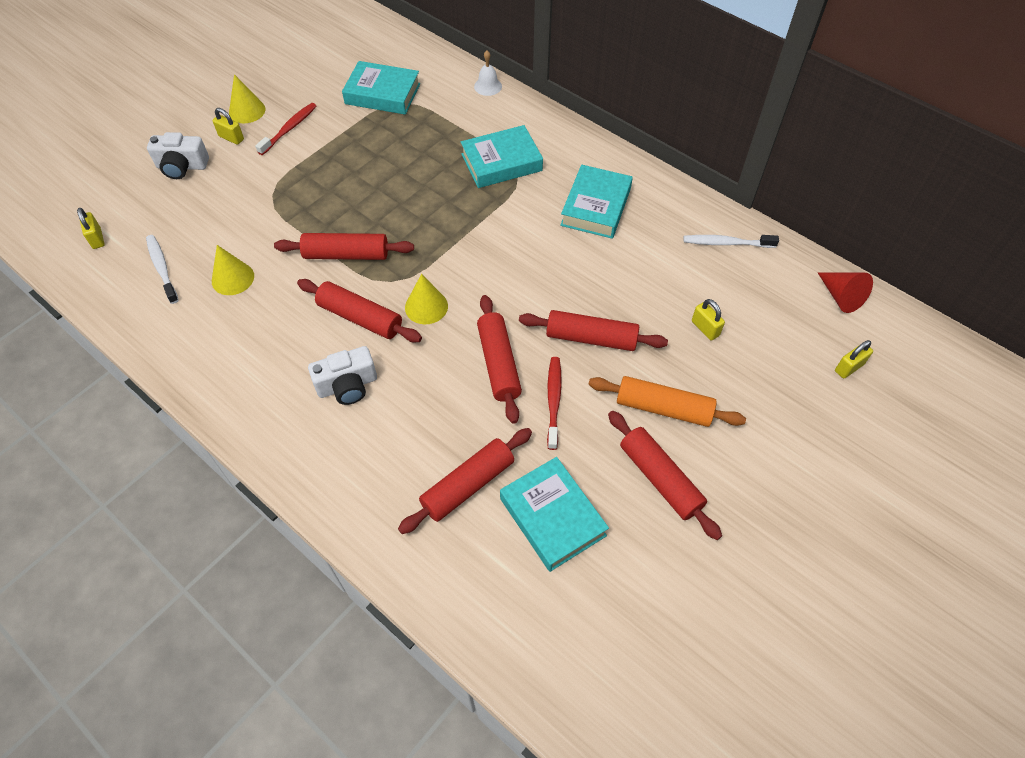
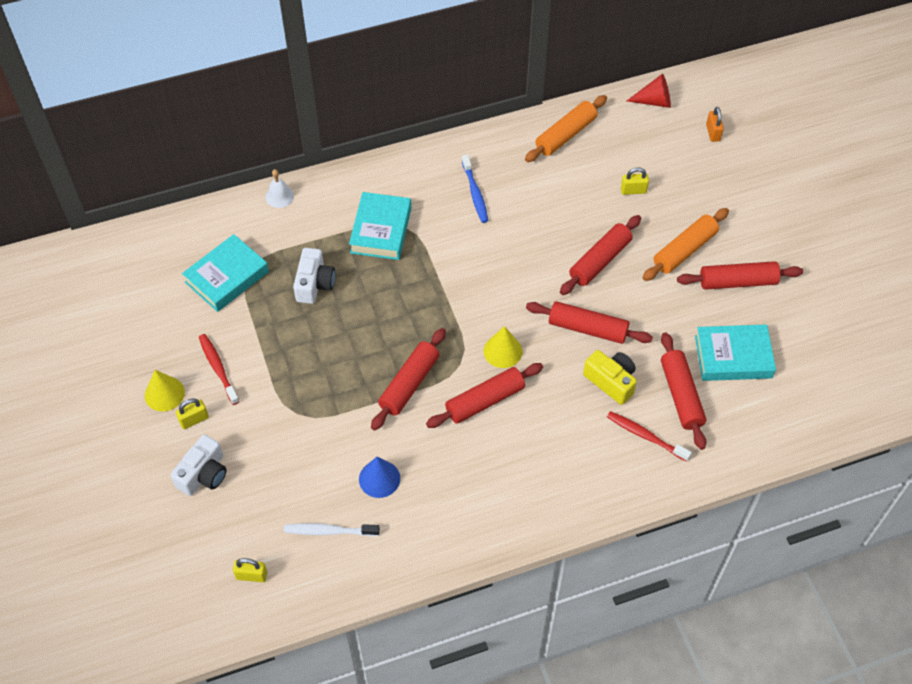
camera: 60 degrees left, 0 degrees up
(233, 278) = (379, 478): yellow cone -> blue cone
(347, 385) = (547, 436): white camera -> white camera (314, 284)
(446, 412) = (611, 381): none -> yellow camera
(553, 401) = (641, 311): red toothbrush -> red toothbrush (645, 436)
(596, 207) = (475, 193): turquoise book -> blue toothbrush
(726, 243) = (566, 135): white toothbrush -> orange rolling pin
(849, 367) = (713, 133): yellow padlock -> orange padlock

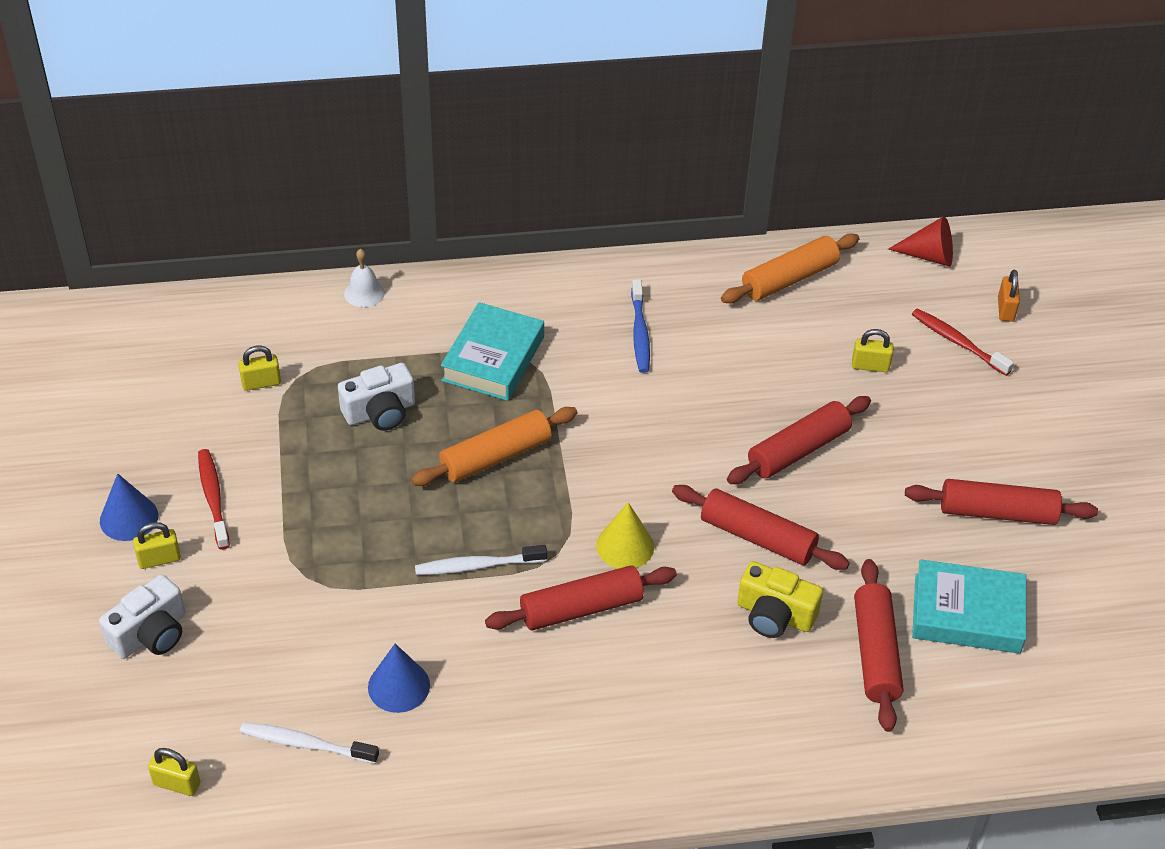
camera: 10 degrees right, 10 degrees down
(164, 394) = (129, 518): yellow cone -> blue cone
(227, 277) = (261, 383): turquoise book -> yellow padlock
(314, 284) = (380, 412): white camera -> white camera turned 45 degrees clockwise
(409, 384) = (477, 566): red rolling pin -> white toothbrush
(611, 381) = (774, 615): yellow camera -> yellow camera turned 150 degrees clockwise
(645, 436) = (808, 700): red toothbrush -> red toothbrush (958, 342)
(684, 250) = (927, 457): orange rolling pin -> orange rolling pin (495, 456)

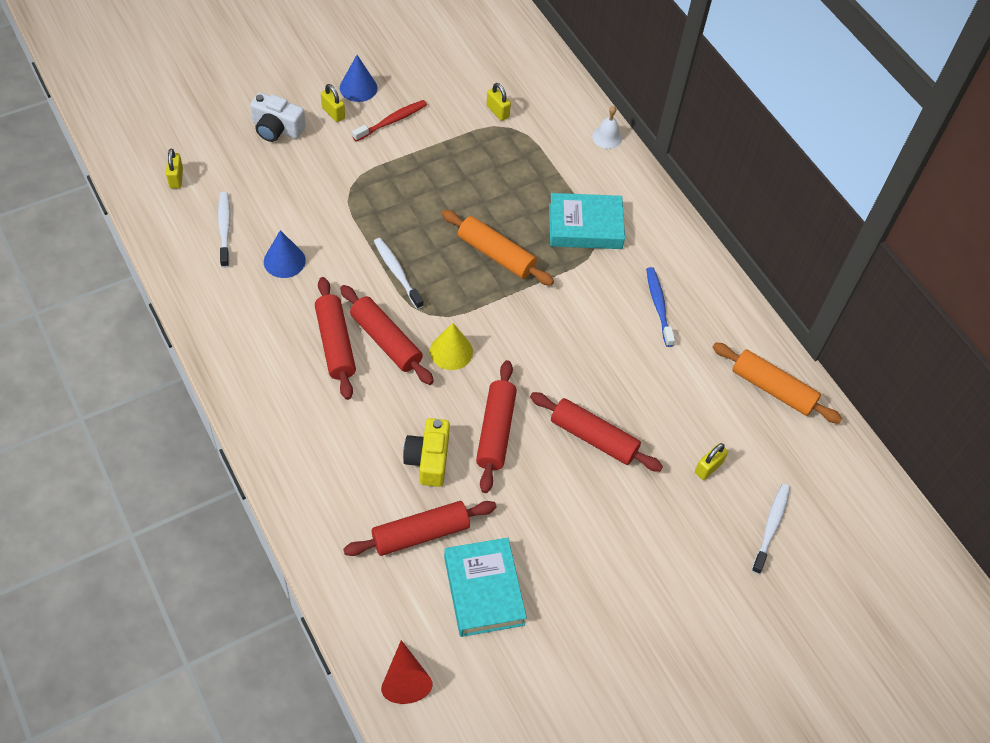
camera: 65 degrees right, 10 degrees up
(380, 412) = (504, 180): white camera -> none
(640, 333) = (658, 306): blue toothbrush -> blue toothbrush turned 105 degrees clockwise
(870, 366) = (708, 467): yellow padlock -> yellow padlock turned 60 degrees clockwise
(929, 256) = (861, 484): red cone -> red cone (405, 680)
(958, 342) = (771, 527): red toothbrush -> white toothbrush
(997, 512) = (597, 593): red rolling pin -> red rolling pin (335, 343)
(1005, 309) = (831, 557): orange padlock -> none

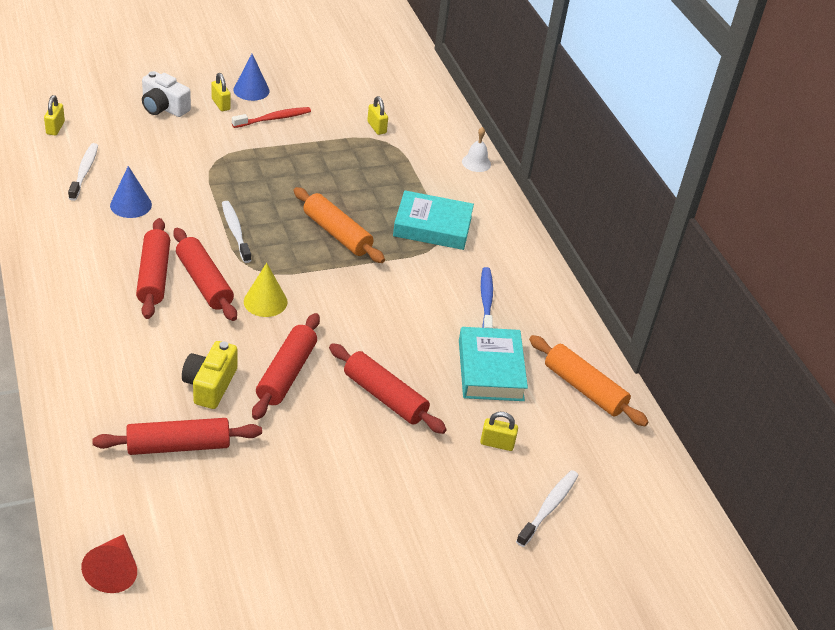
camera: 10 degrees right, 15 degrees down
(483, 590) = (225, 507): turquoise book -> turquoise book (490, 370)
(708, 467) = (497, 443): yellow padlock -> yellow padlock turned 45 degrees clockwise

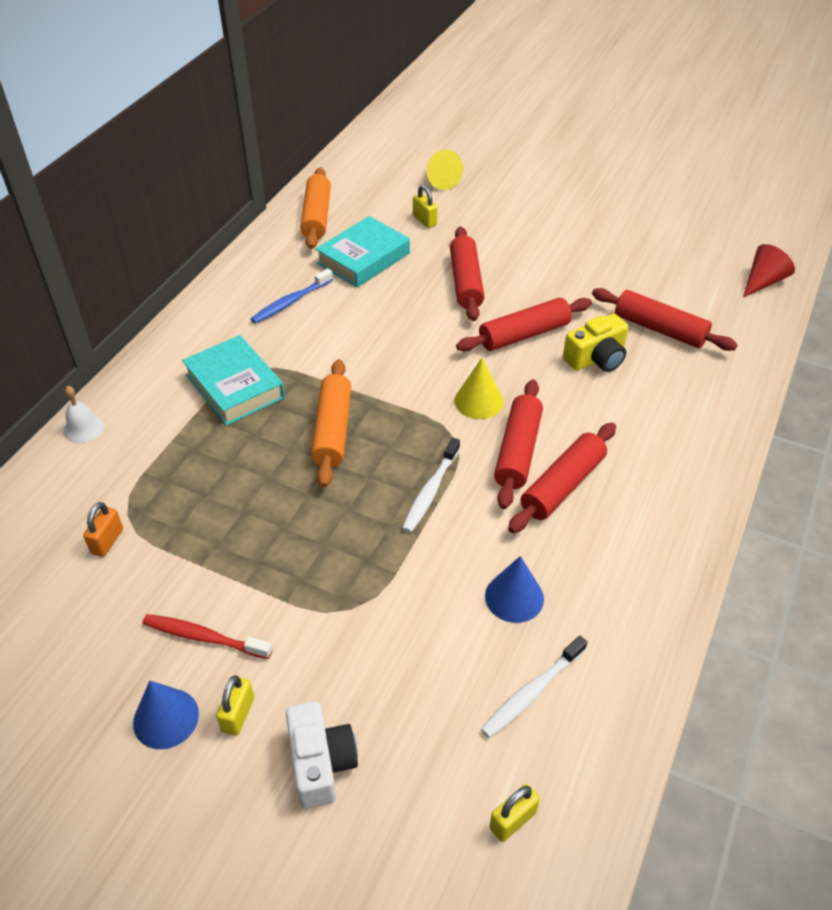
camera: 130 degrees left, 5 degrees up
(376, 127) = (107, 541): yellow padlock -> orange padlock
(548, 507) = (440, 180): white toothbrush -> yellow cone

